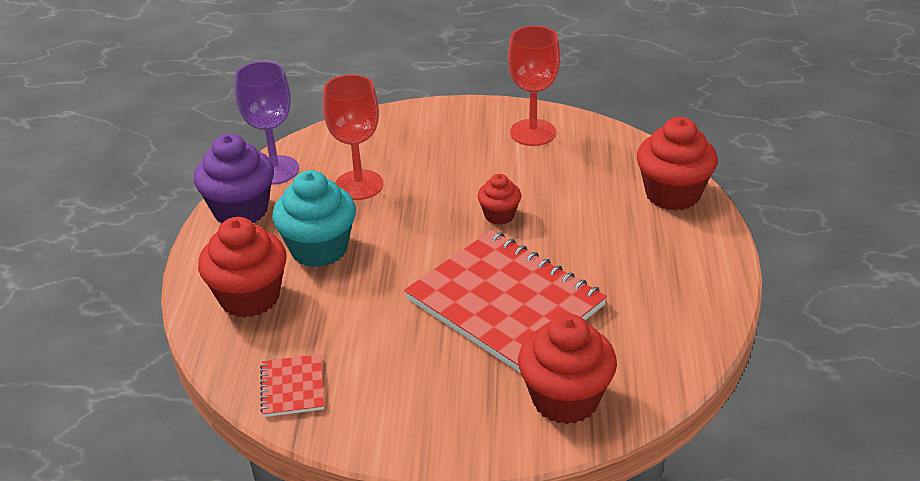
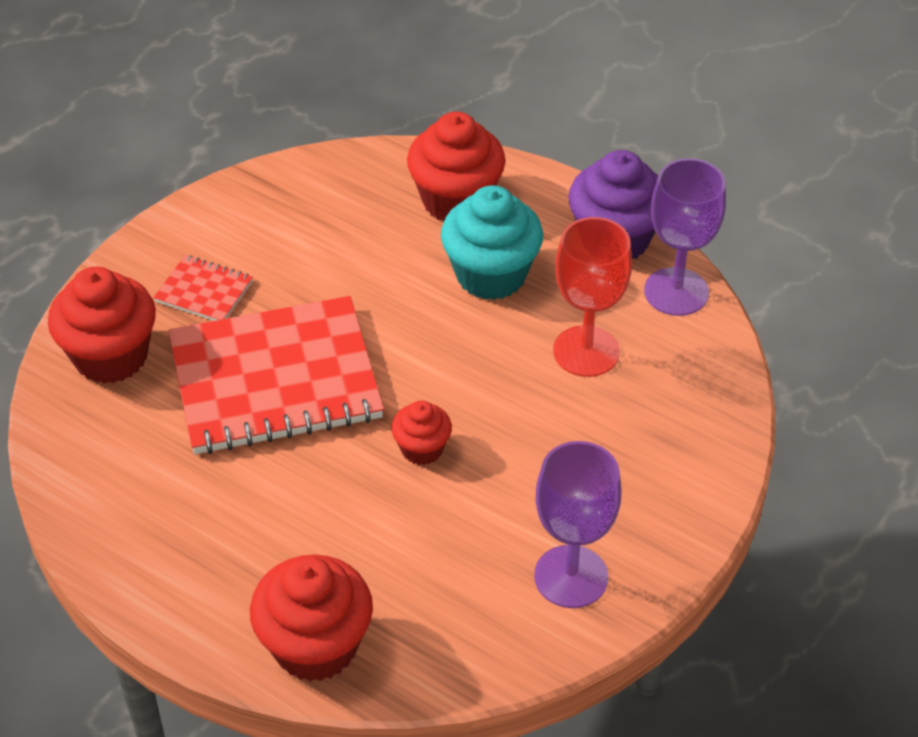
camera: 120 degrees right, 10 degrees up
(293, 387) = (304, 188): red notebook -> red notebook (204, 291)
(533, 132) = (571, 576): red goblet -> purple goblet

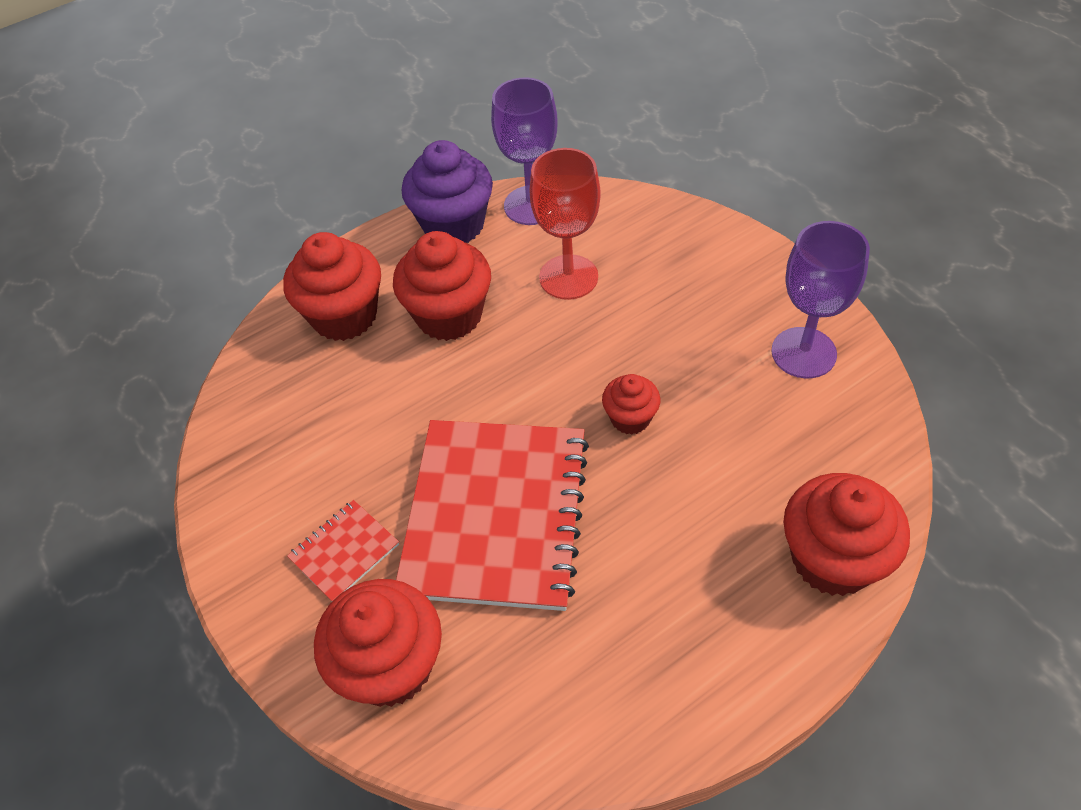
camera: 65 degrees left, 5 degrees up
(491, 275) = (449, 315): turquoise cupcake -> red cupcake

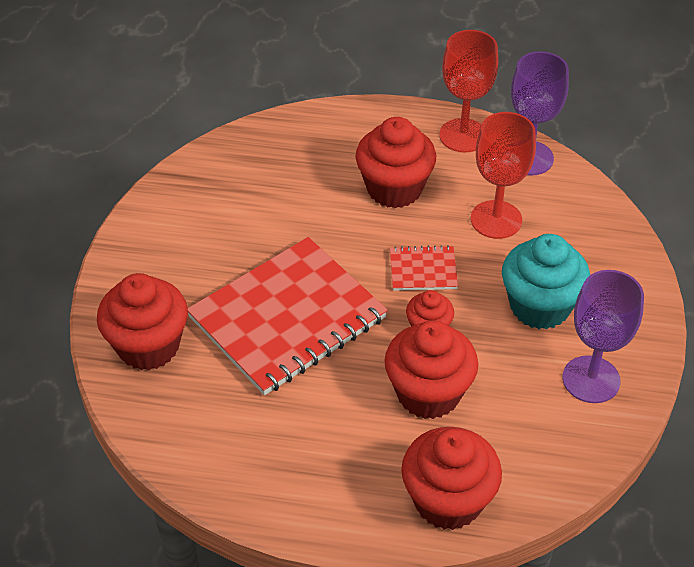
camera: 40 degrees right, 5 degrees down
(344, 316) = (334, 144): red cupcake -> red cupcake (428, 393)
(344, 552) = (189, 272): red notebook -> red notebook (423, 270)
(453, 225) = (463, 135): purple cupcake -> red goblet
(692, 324) = (539, 306): none -> turquoise cupcake

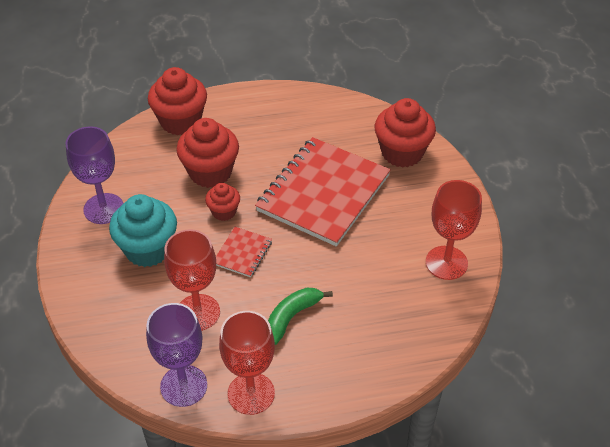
camera: 160 degrees right, 0 degrees up
(194, 197) = (446, 263): none -> red goblet
(394, 189) = (292, 317): red cupcake -> green banana
(423, 270) = (242, 253): red notebook -> red notebook turned 45 degrees counterclockwise

